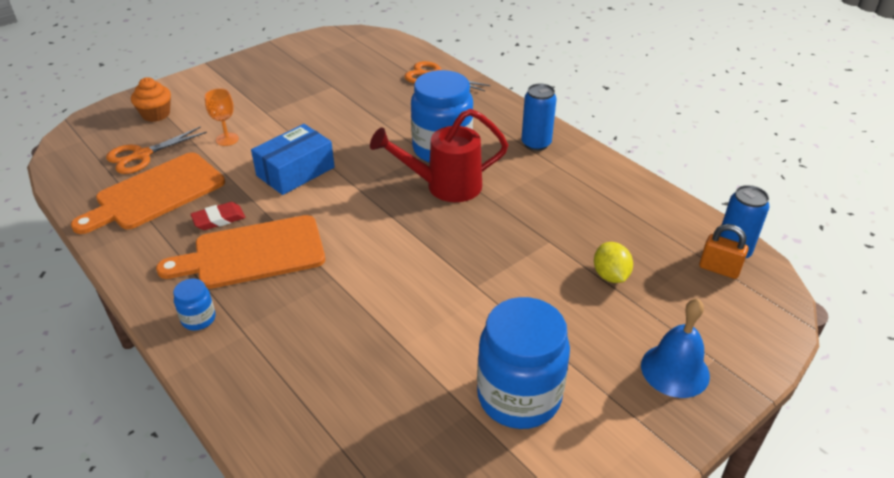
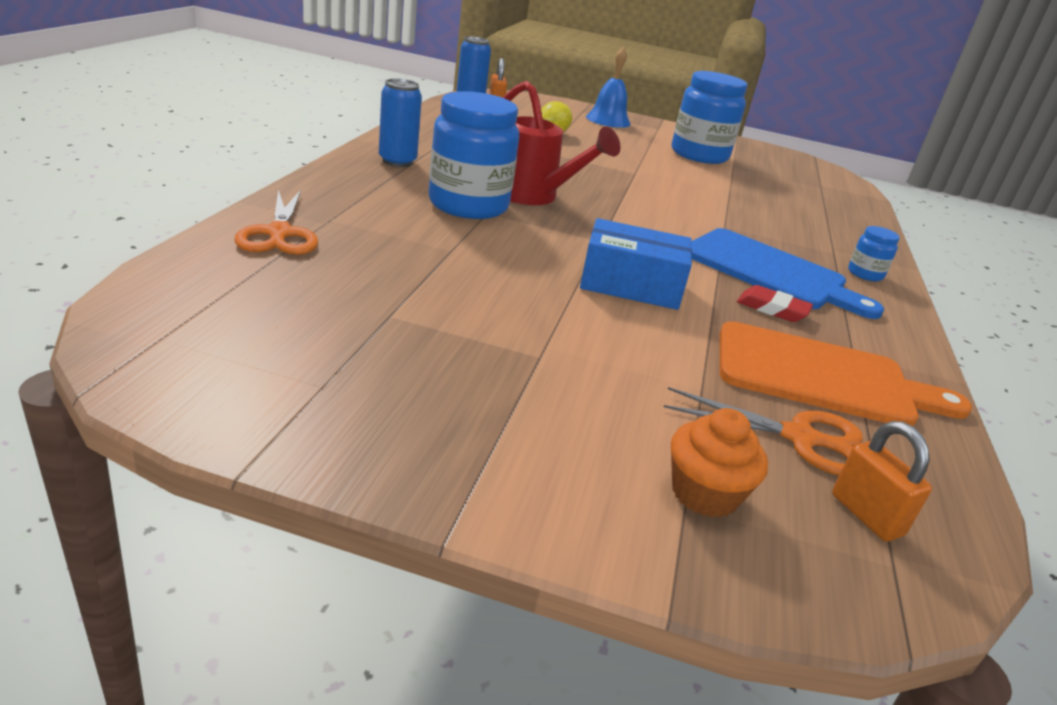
camera: 130 degrees left, 10 degrees down
(97, 145) = (866, 515): none -> orange padlock
(227, 139) = (650, 366): orange goblet -> none
(253, 253) = (770, 272): orange cutting board -> blue cutting board

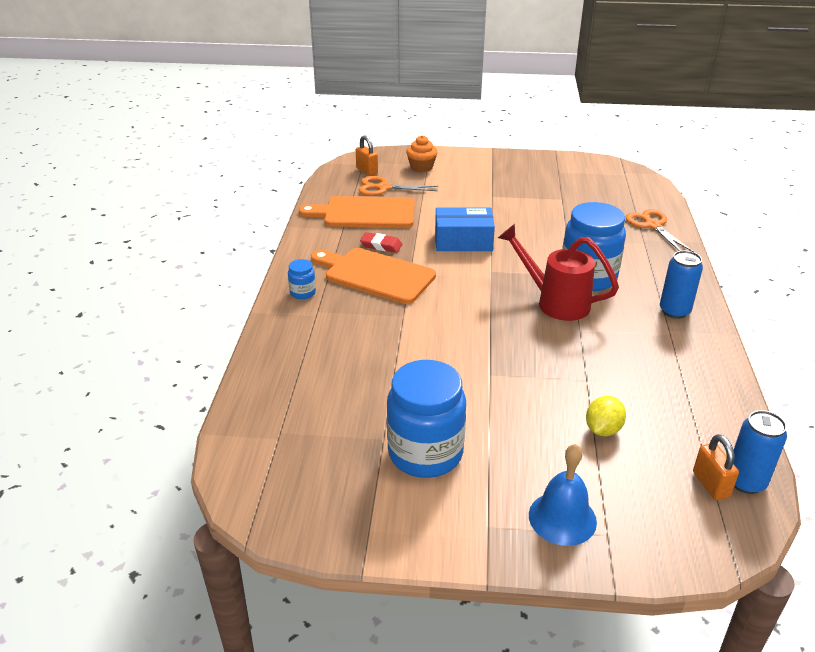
camera: 175 degrees right, 5 degrees up
(770, 272) = (375, 275): blue cutting board -> orange cutting board

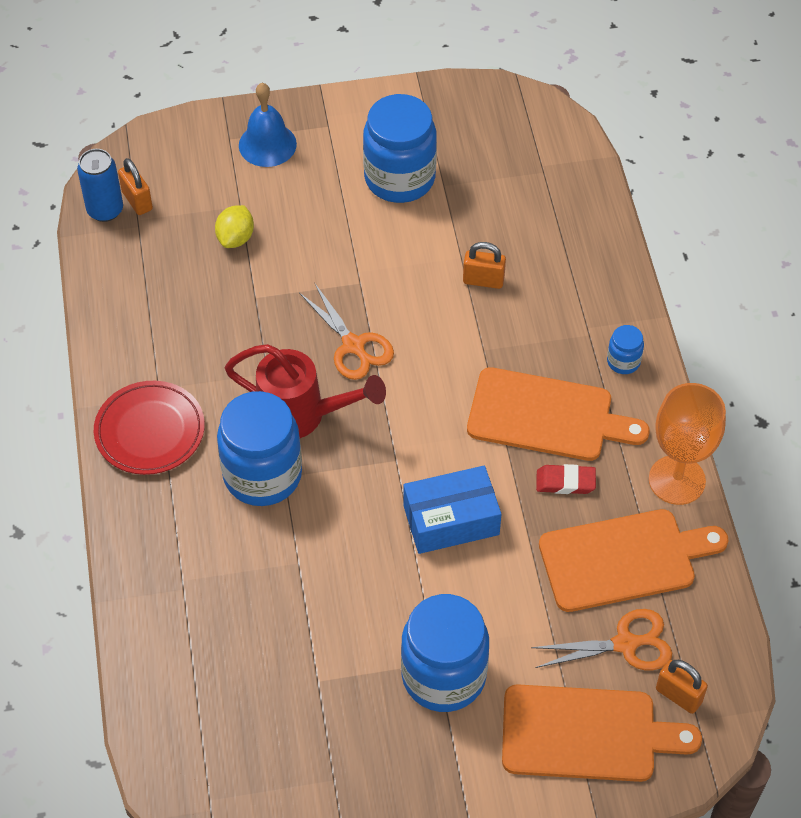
camera: 165 degrees right, 20 degrees up
(309, 236) = (677, 480): none -> orange goblet
(382, 357) = (483, 280): none -> orange padlock
(421, 167) = (587, 734): orange cupcake -> orange cutting board
(490, 191) = (443, 676): none -> blue jar
(652, 226) = (167, 630): orange scissors -> orange scissors (353, 345)
(674, 311) = (150, 431): blue can -> red plate

